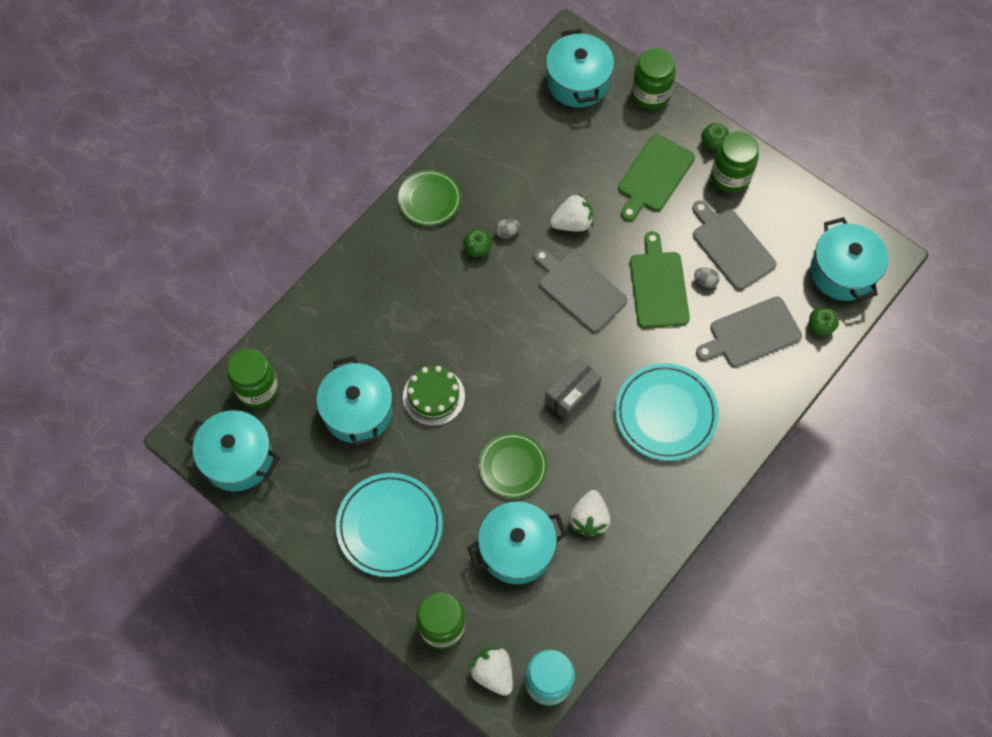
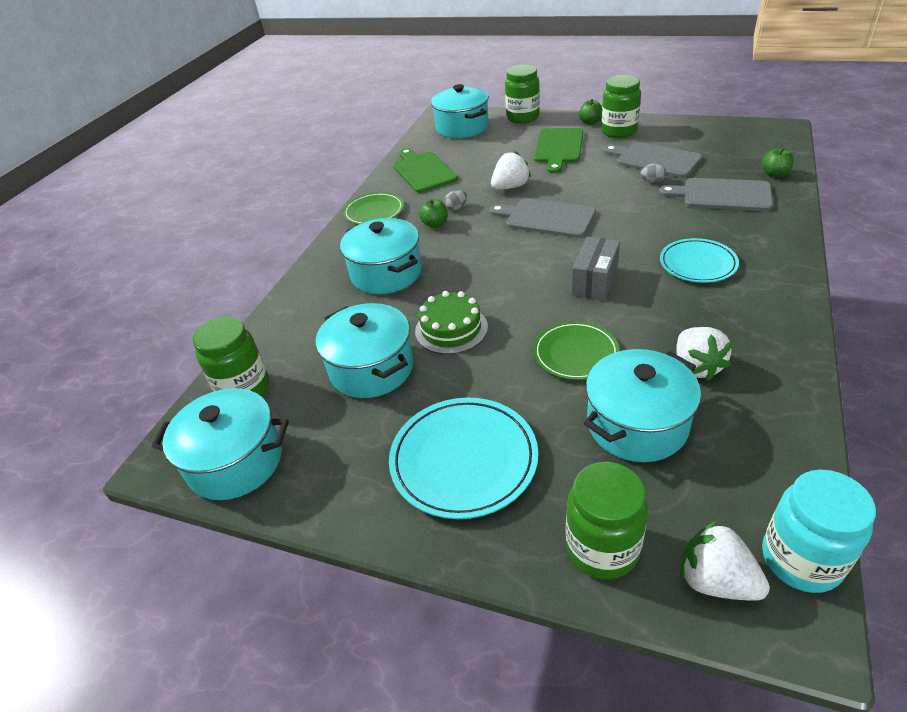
camera: 15 degrees left, 25 degrees down
(658, 286) = (614, 195): green cutting board -> green cutting board (423, 171)
(666, 413) = (697, 264): turquoise plate -> turquoise plate, size x0.65
(751, 334) = (722, 195): grey cutting board -> grey cutting board turned 60 degrees clockwise
(843, 272) = (757, 145): turquoise pot -> turquoise pot (386, 273)

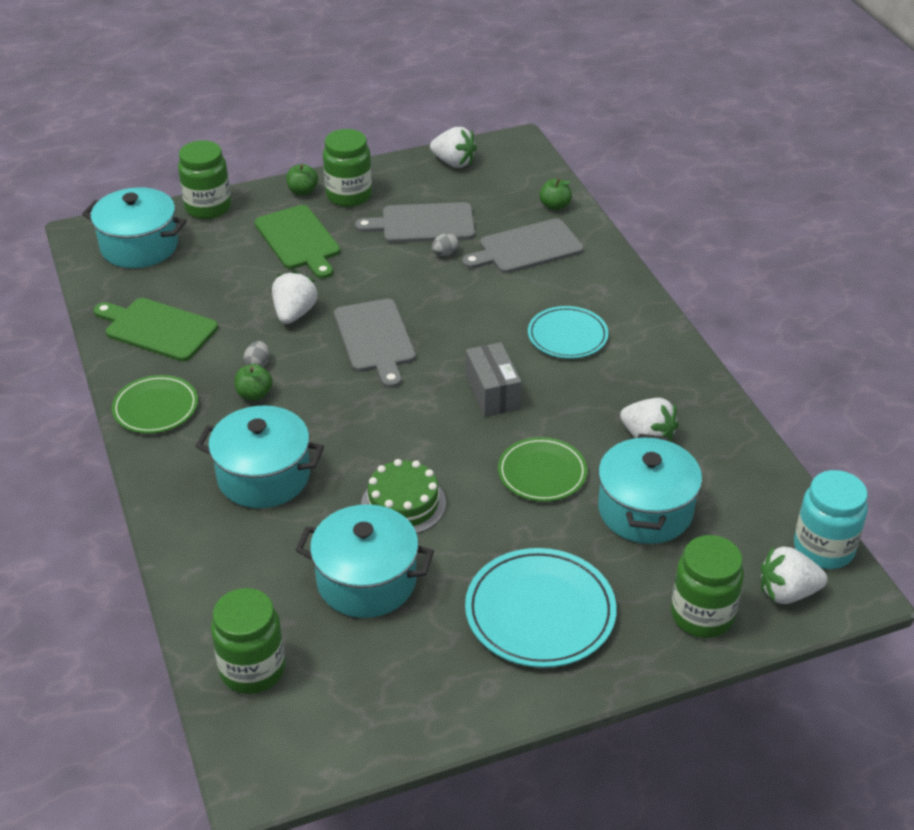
camera: 45 degrees left, 0 degrees up
(235, 461) = (333, 733): turquoise pot -> none
(546, 218) = (375, 339): grey cutting board -> grey cutting board turned 90 degrees counterclockwise
(716, 129) = (453, 162): none -> white strawberry

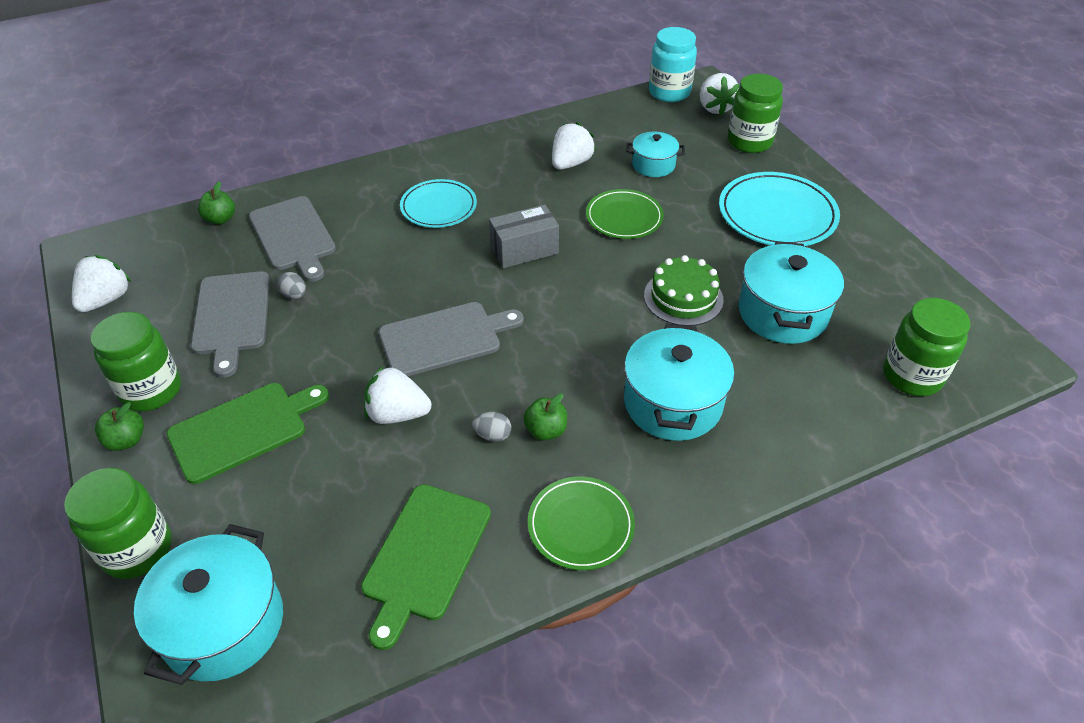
camera: 95 degrees left, 5 degrees up
(645, 510) = (653, 165): turquoise pot -> turquoise pot, size x0.58

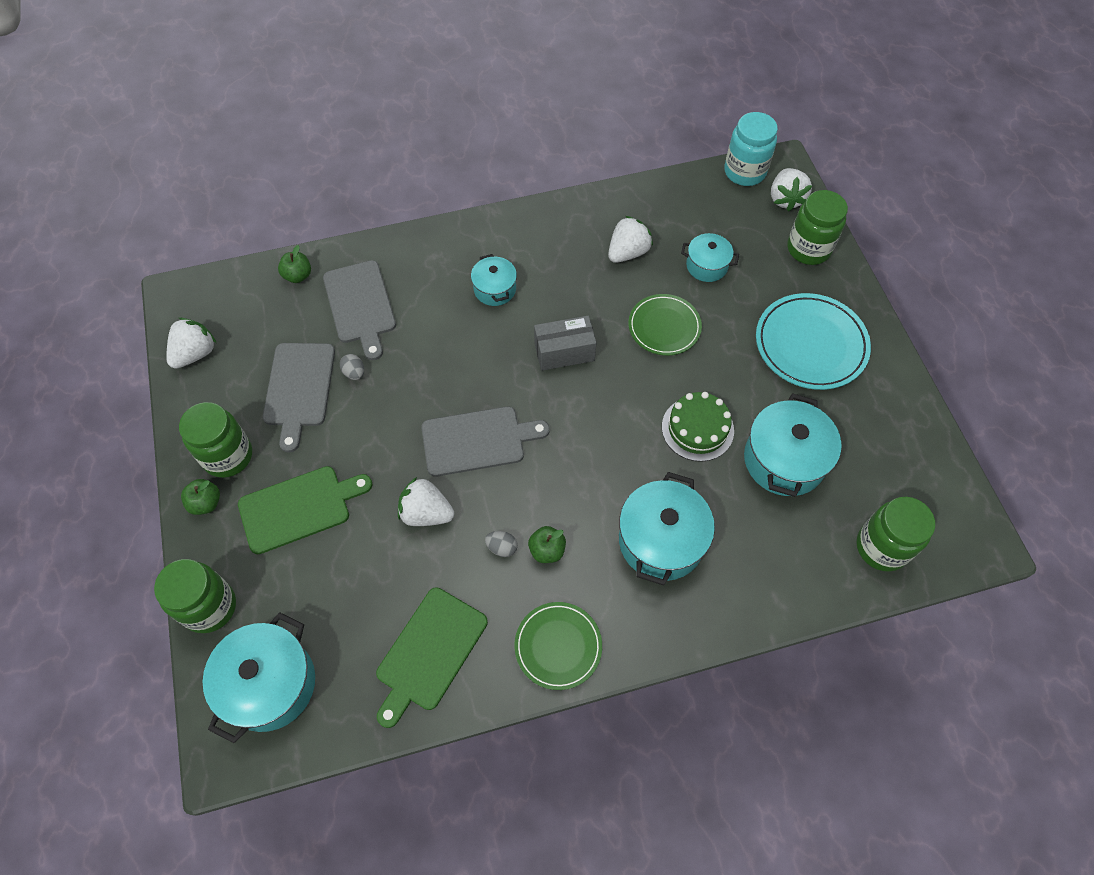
camera: 10 degrees right, 15 degrees up
(438, 207) = (495, 289): turquoise plate -> turquoise pot

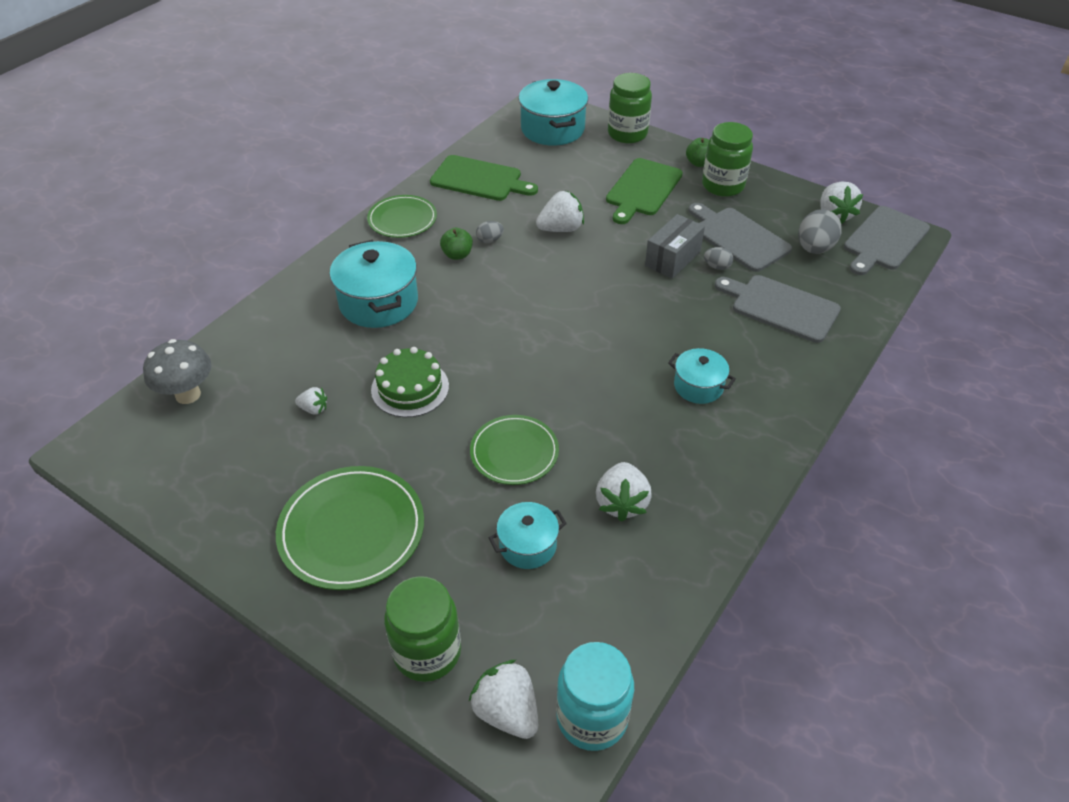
camera: 140 degrees right, 15 degrees down
(261, 335) = (814, 248): none -> grey egg
(298, 276) = (857, 296): green apple -> none
(429, 652) = (479, 179): green cutting board -> green cutting board turned 120 degrees clockwise
(477, 440) = (576, 281): grey cutting board -> grey cutting board (884, 240)
(564, 352) = (580, 375): grey box -> grey box (672, 258)
(784, 460) = (314, 409): turquoise pot -> white strawberry
(810, 344) = (352, 530): turquoise plate -> green plate
(881, 547) = (188, 394): green jar -> grey mushroom

